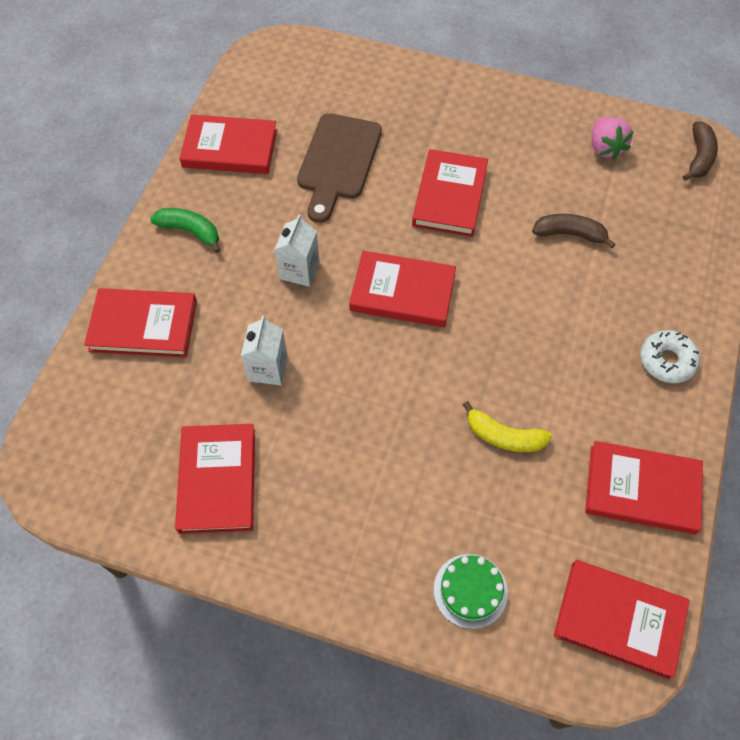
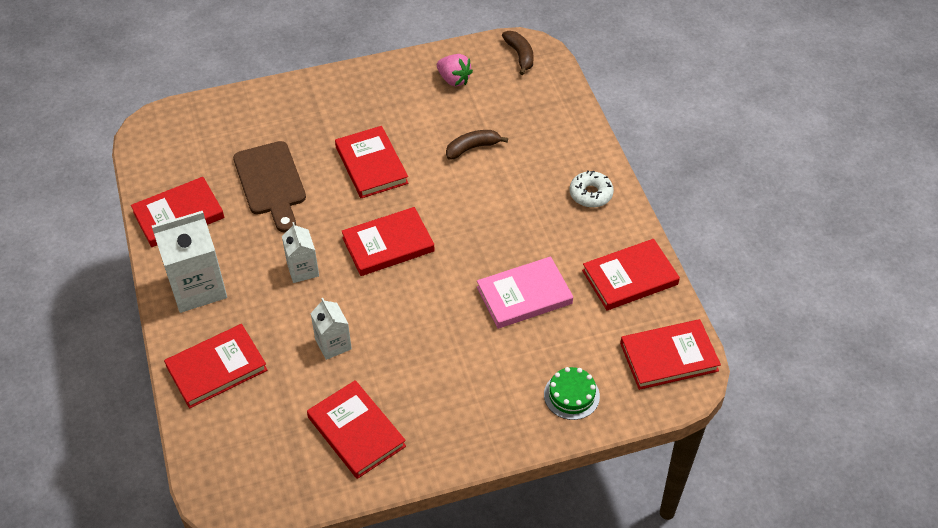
camera: 35 degrees left, 10 degrees down
(190, 231) = (197, 287): green banana -> white carton
(504, 436) = (524, 295): yellow banana -> pink book

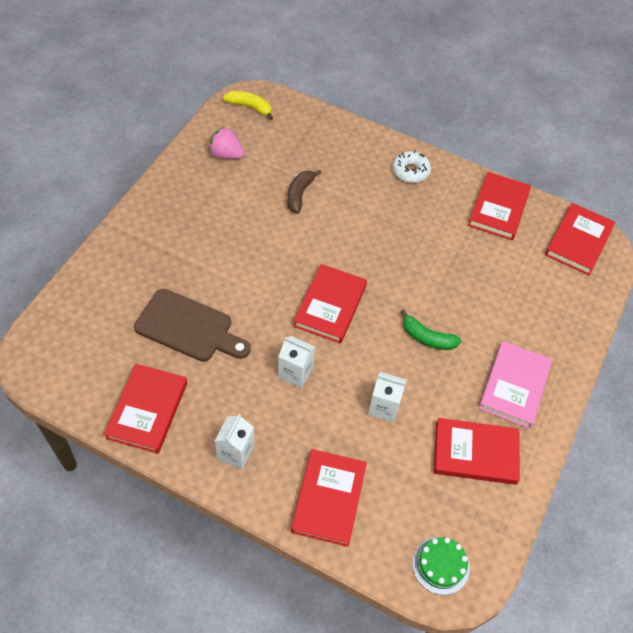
camera: 50 degrees left, 5 degrees up
(197, 287) = (235, 452): white carton -> white carton, size x0.56
(371, 165) = (246, 258): red book -> none
(431, 324) = (427, 338): none -> green banana
(454, 79) = (226, 154): pink strawberry -> pink strawberry turned 150 degrees counterclockwise
(520, 55) = (250, 107): brown banana -> yellow banana
(524, 295) = (456, 270): pink book -> pink book (514, 386)
(571, 395) = (560, 311): green cake -> green cake (441, 565)

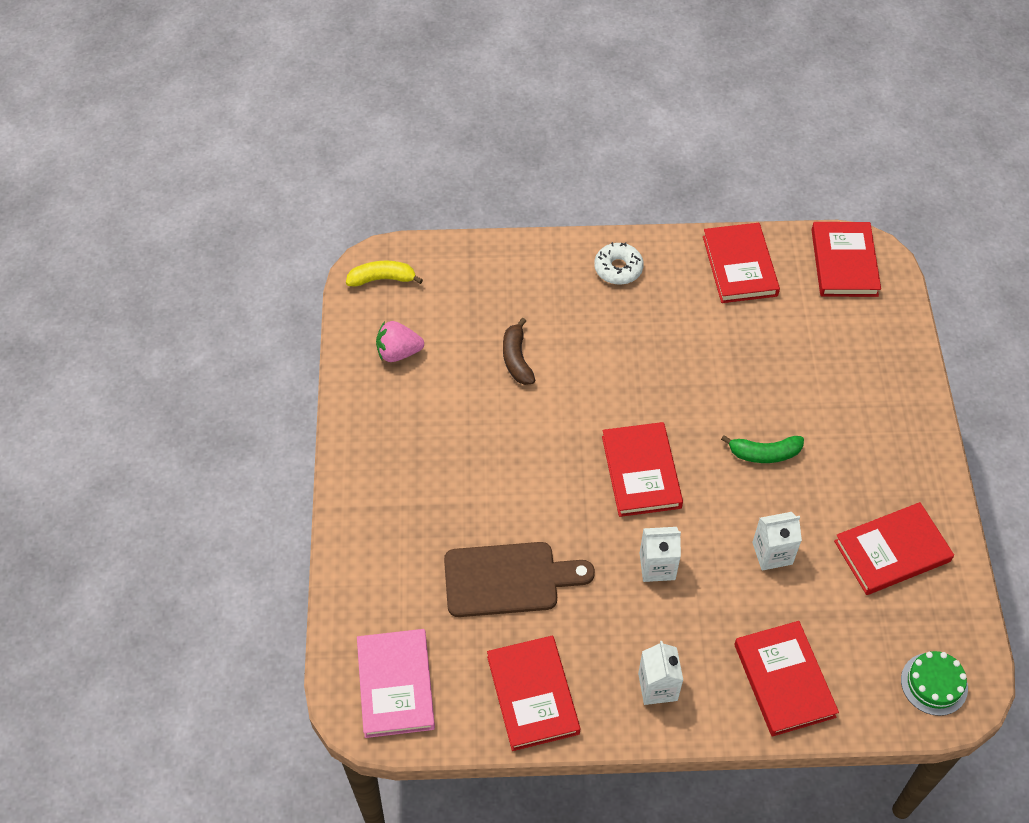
camera: 25 degrees left, 0 degrees up
(514, 386) = (883, 459): pink book -> pink book (395, 685)

